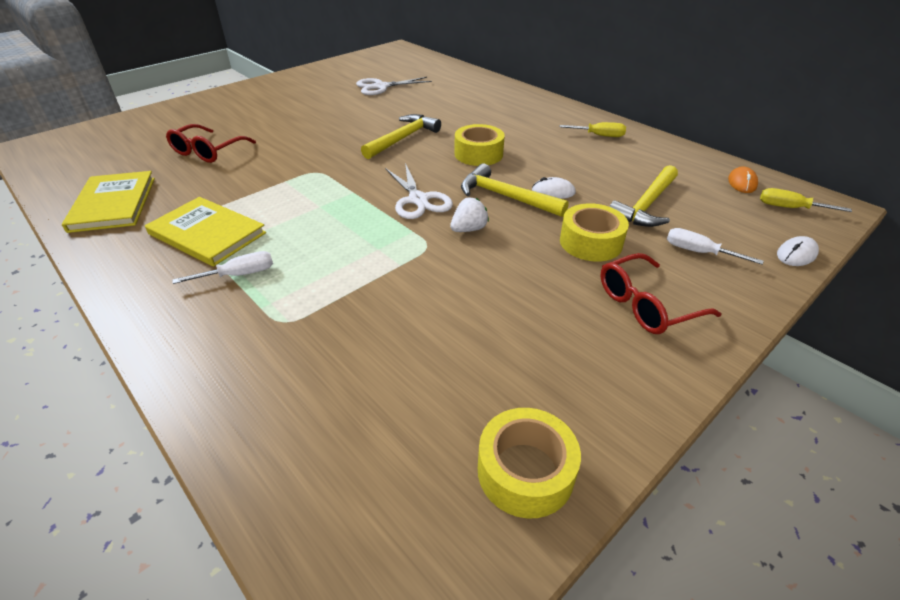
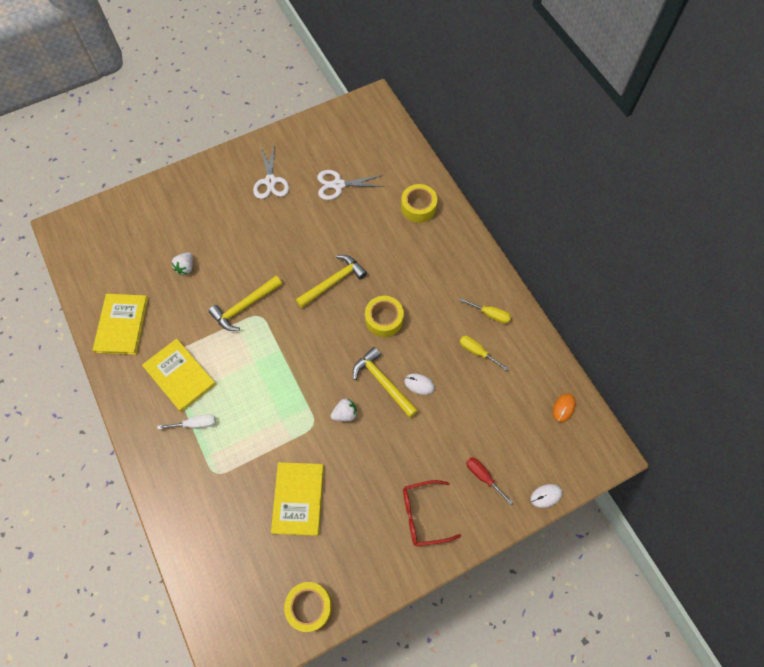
camera: 15 degrees right, 25 degrees up
(207, 152) = (186, 267): red glasses -> white strawberry
(418, 200) = (322, 371): white scissors -> white scissors (270, 181)
(437, 325) = (298, 499): none -> yellow book
(590, 242) = (418, 448): yellow tape -> yellow tape (418, 207)
(646, 205) = (477, 417): yellow hammer -> yellow hammer (245, 306)
(698, 252) = (483, 476): white screwdriver -> red screwdriver
(789, 208) = (577, 447): yellow screwdriver -> yellow screwdriver (477, 352)

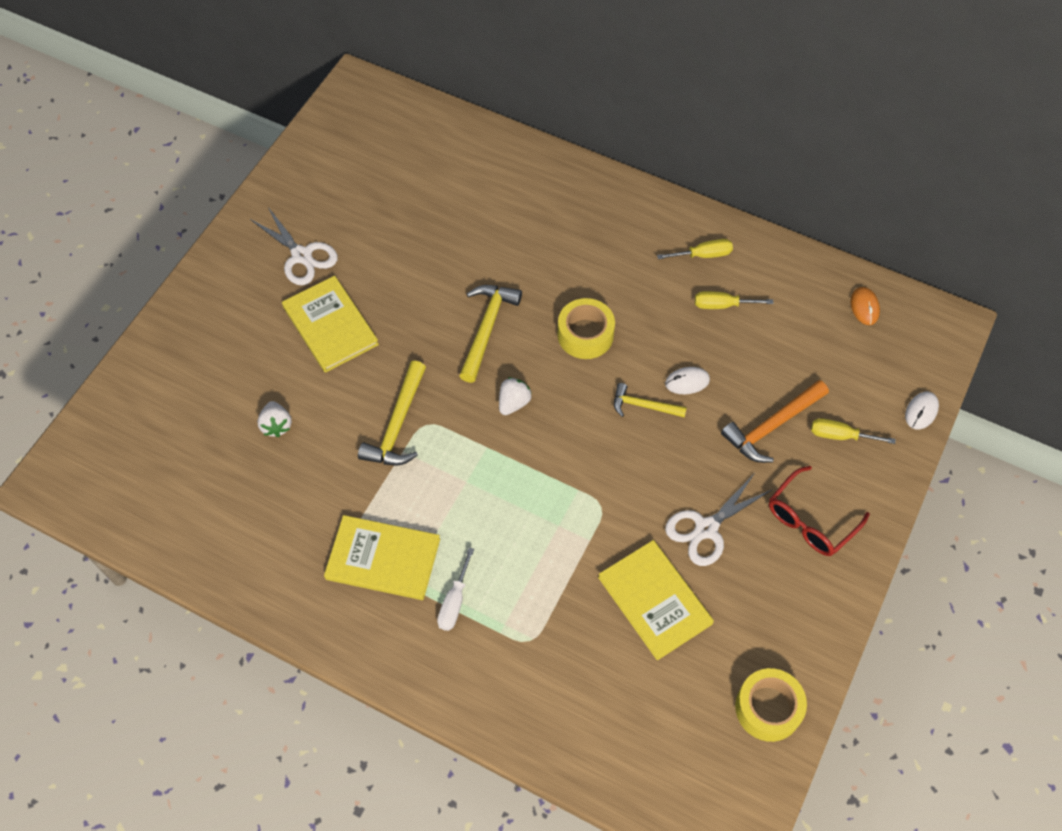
camera: 35 degrees left, 5 degrees down
(122, 325) = (249, 548): yellow book -> yellow book (330, 325)
(195, 424) = (454, 602): white screwdriver -> white screwdriver turned 150 degrees clockwise
(338, 185) = (395, 211): white scissors -> white scissors (706, 528)
(345, 414) = (629, 469): white strawberry -> white strawberry (513, 403)
(383, 382) = (643, 406): yellow hammer -> yellow hammer, size x0.63
(418, 207) = (519, 182): yellow tape -> none
(447, 444) = (772, 426): none -> orange hammer
(483, 476) = (840, 435): red screwdriver -> yellow screwdriver

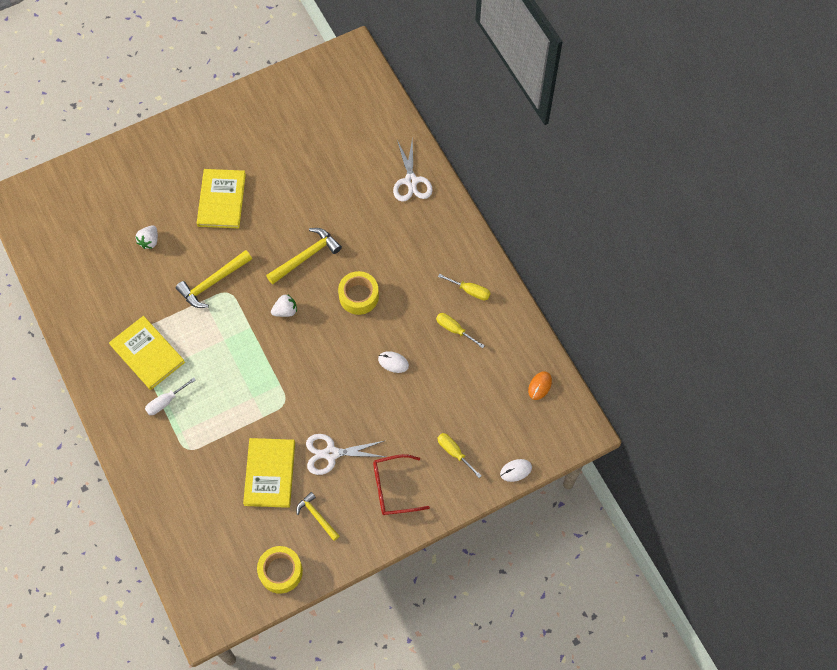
camera: 35 degrees right, 5 degrees up
(302, 256) = (238, 146): white scissors -> white scissors (411, 181)
(643, 406) = (356, 360): yellow hammer -> yellow hammer (317, 516)
(772, 426) = (419, 421): orange hammer -> none

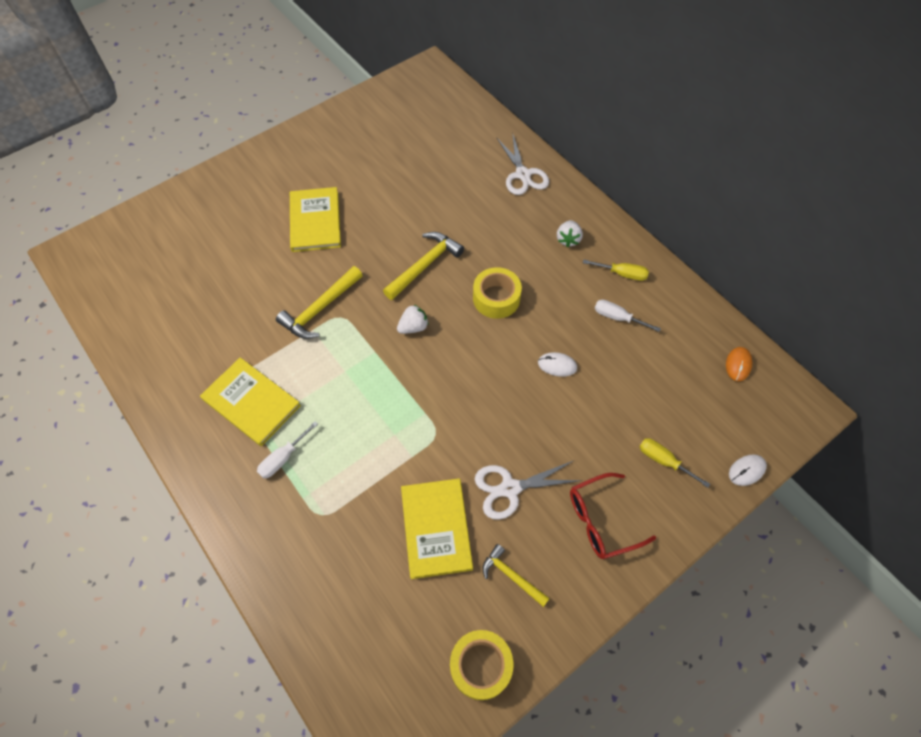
camera: 10 degrees left, 5 degrees down
(149, 241) = (237, 275): white strawberry -> white strawberry (568, 239)
(454, 329) = (617, 317): yellow screwdriver -> white screwdriver

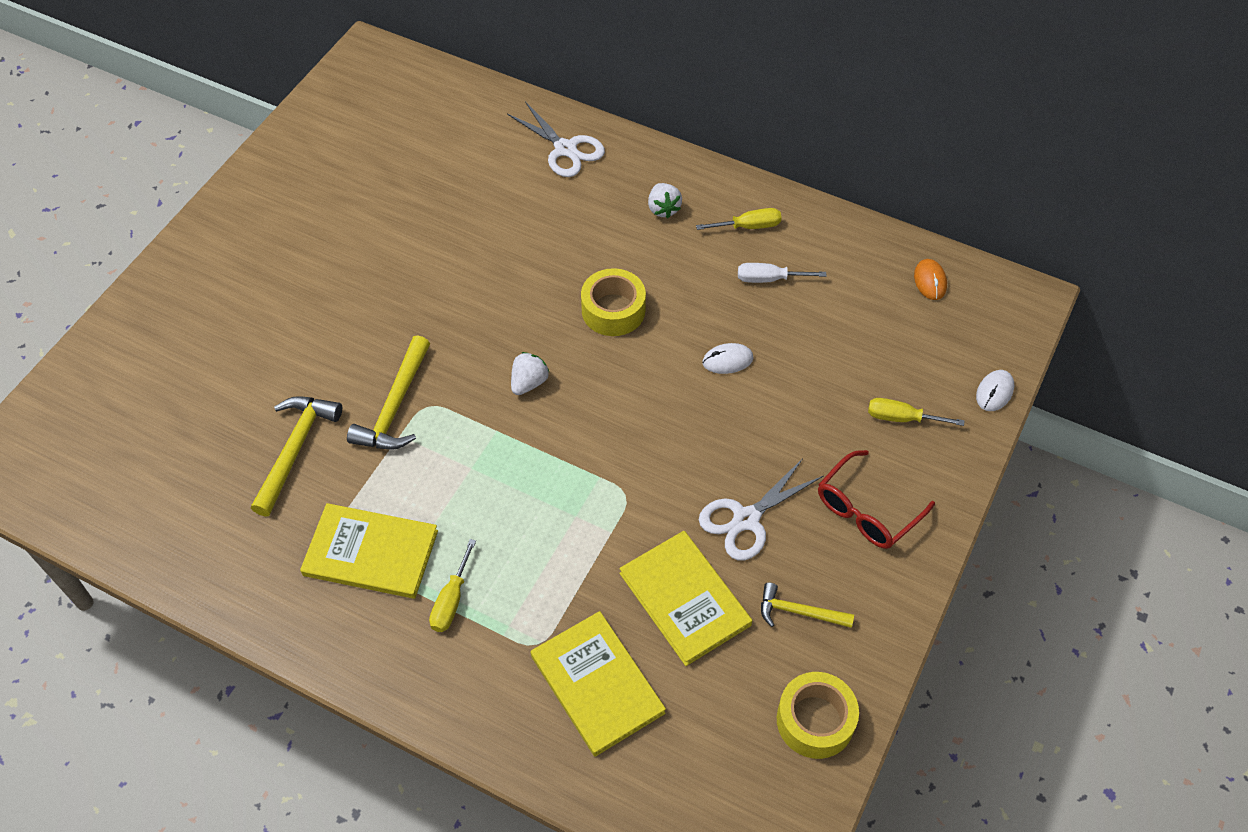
camera: 25 degrees left, 5 degrees down
(283, 458) = (451, 600): white screwdriver -> yellow screwdriver
(315, 221) = (324, 300): yellow book -> yellow book (597, 684)
(424, 265) = (501, 303): yellow hammer -> yellow hammer (295, 449)

